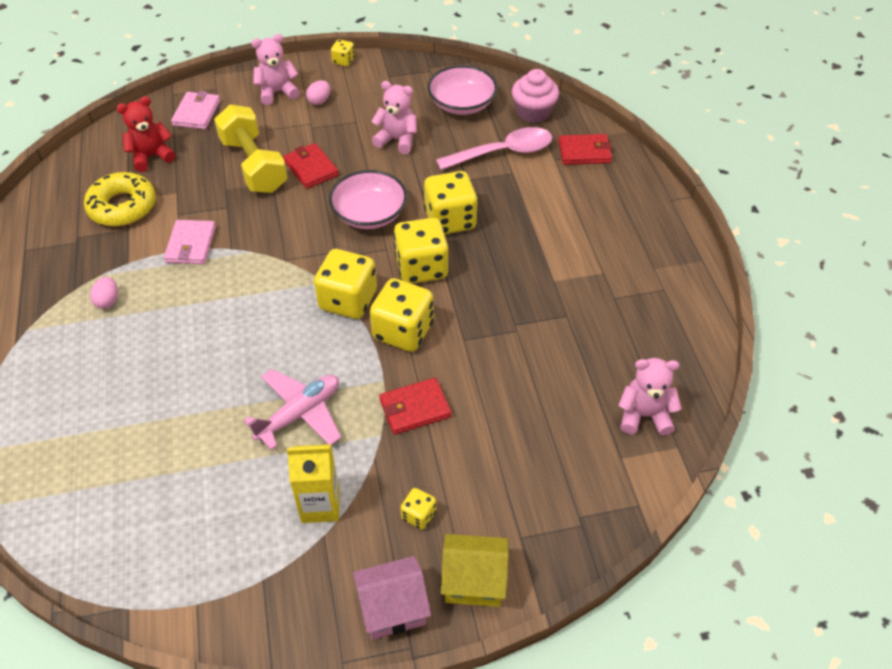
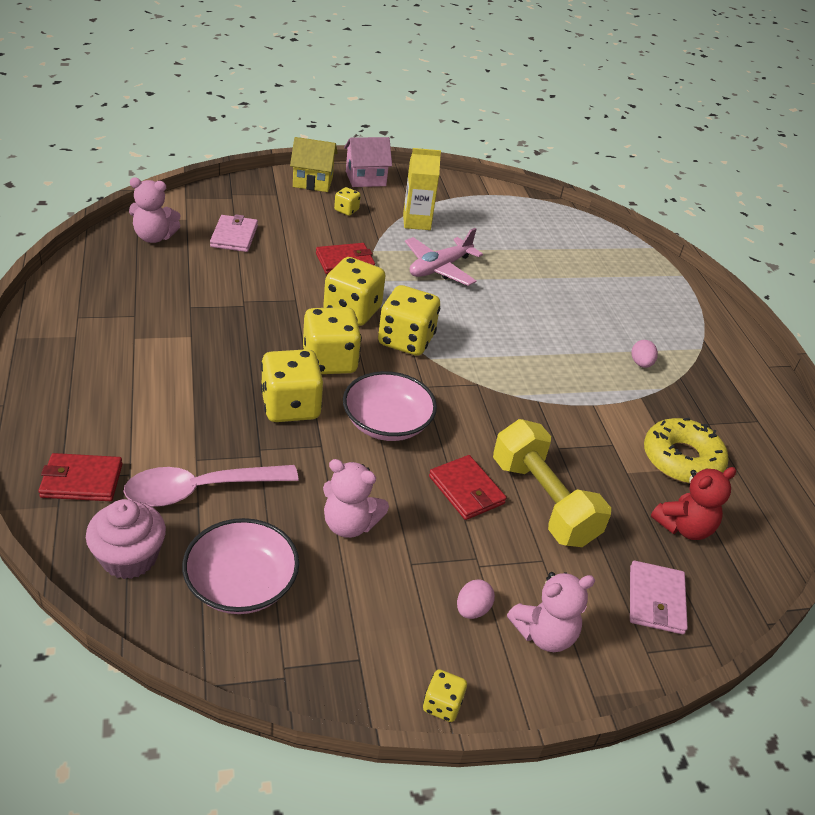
camera: 175 degrees right, 10 degrees down
(191, 244) = (583, 408): pink wallet -> pink wallet (234, 236)

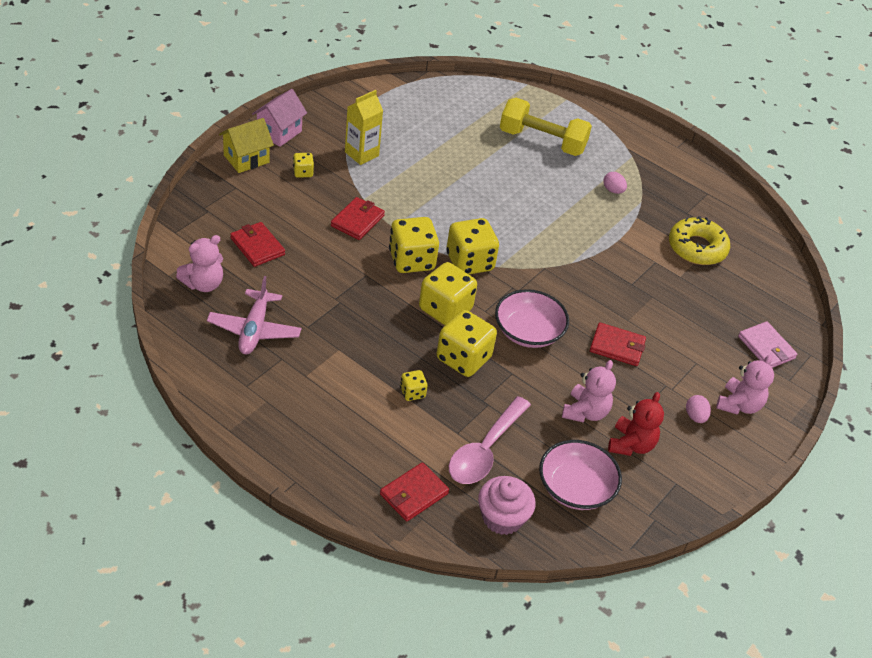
camera: 40 degrees left, 5 degrees up
(234, 236) = (257, 246): pink wallet -> red wallet
(349, 524) = (585, 412): pink teddy bear -> pink teddy bear turned 45 degrees counterclockwise
(439, 268) = (422, 187): pink plane -> pink plane (254, 330)
(442, 705) = (736, 477): yellow dice -> yellow dice (412, 393)
(543, 501) = (660, 326): yellow dumbbell -> yellow dumbbell (542, 141)
(684, 527) = (738, 293): red teddy bear -> red teddy bear (631, 444)

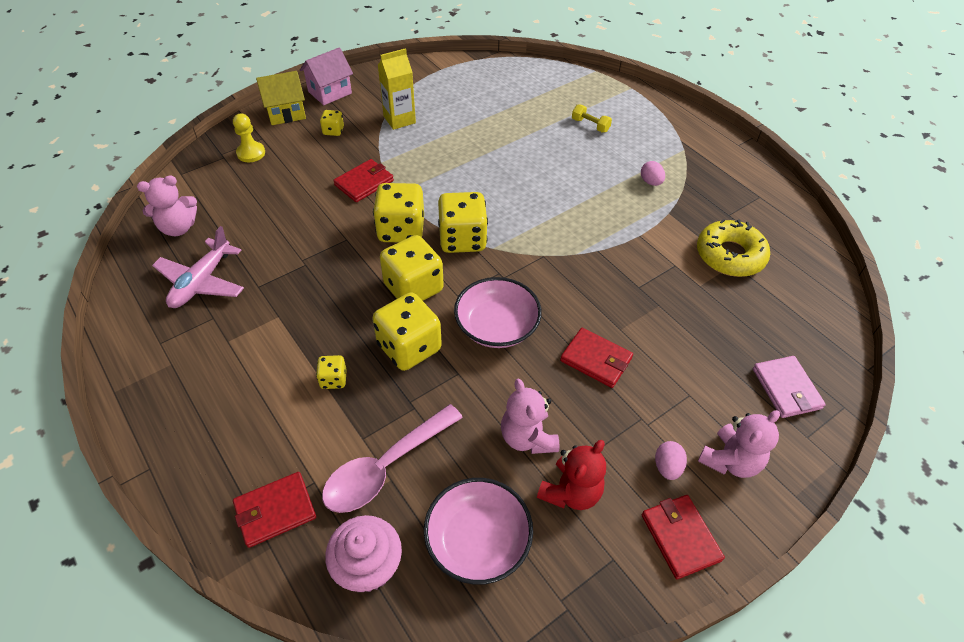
camera: 20 degrees right, 5 degrees up
(233, 204) = (251, 153): none -> yellow pawn
(257, 246) = (251, 197): red wallet -> red wallet (680, 537)
(542, 141) = (590, 125): yellow dumbbell -> yellow dumbbell, size x0.43
(585, 412) = (527, 437): pink teddy bear -> pink teddy bear turned 120 degrees clockwise

